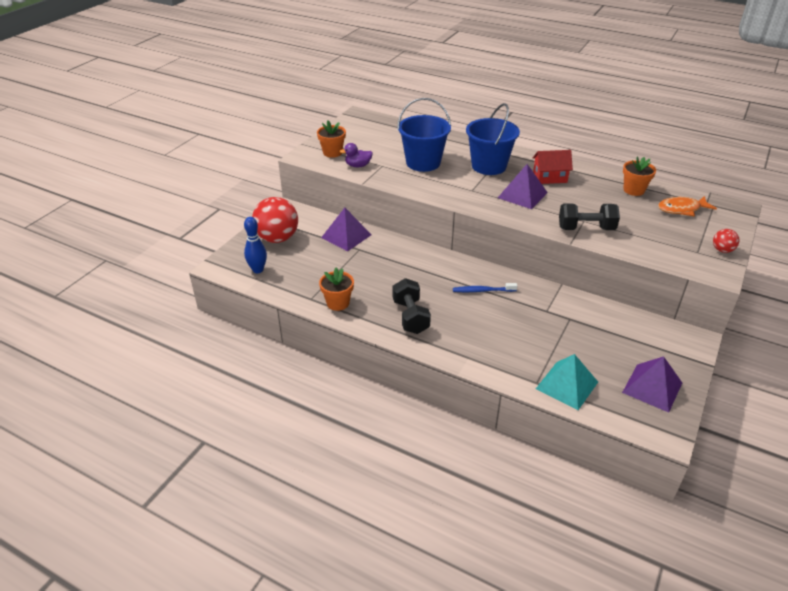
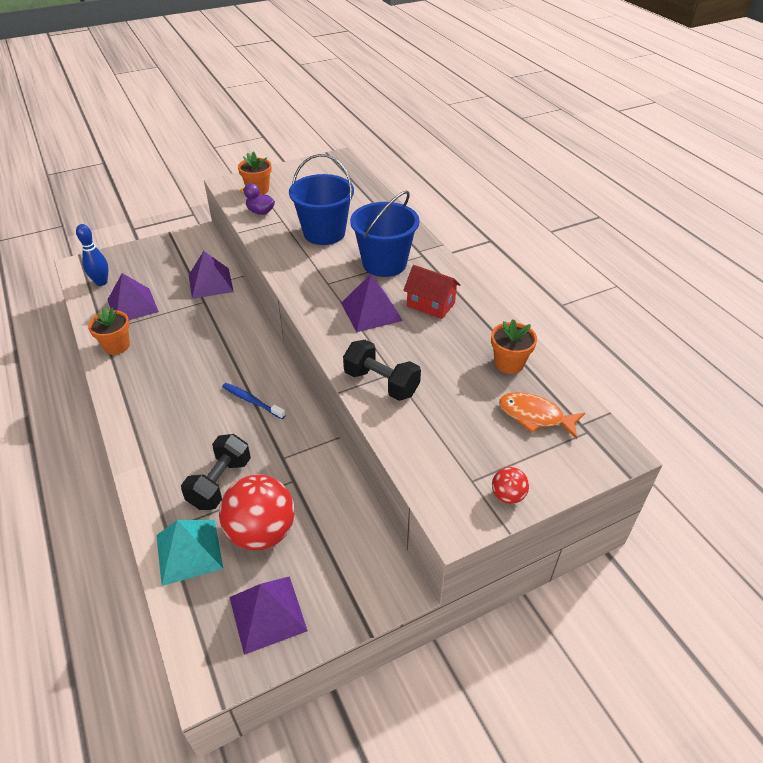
camera: 35 degrees right, 5 degrees up
(277, 238) = (154, 259): red ball -> red ball (261, 532)
(308, 274) = (132, 305): none -> purple pyramid
(410, 317) = (154, 392): black dumbbell -> black dumbbell (220, 483)

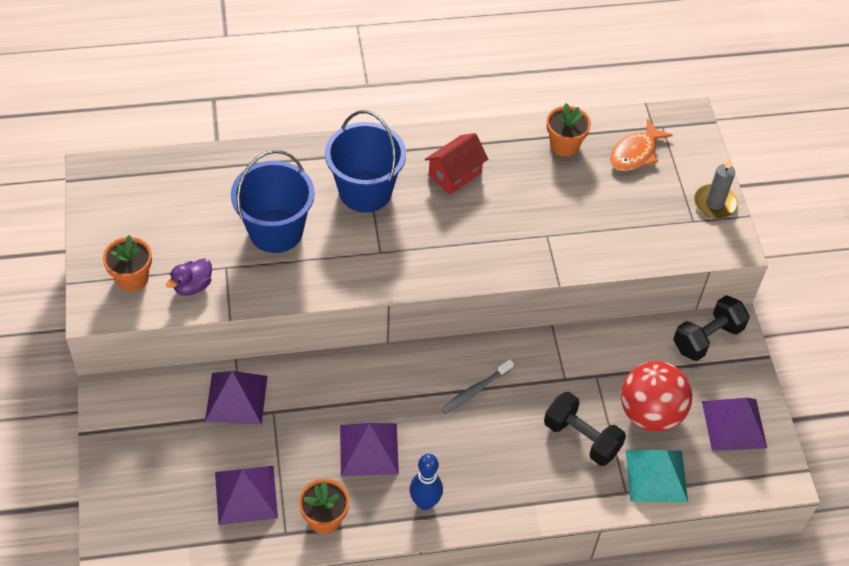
camera: 75 degrees left, 10 degrees up
(101, 282) = (173, 530): blue bowling pin -> blue bowling pin (425, 502)
(252, 401) = (475, 390): blue toothbrush -> grey toothbrush
(371, 311) = (447, 226): purple pyramid -> purple pyramid (369, 449)
(381, 383) = (558, 248): black dumbbell -> black dumbbell (707, 338)
(507, 496) = (714, 203): red ball -> grey candle

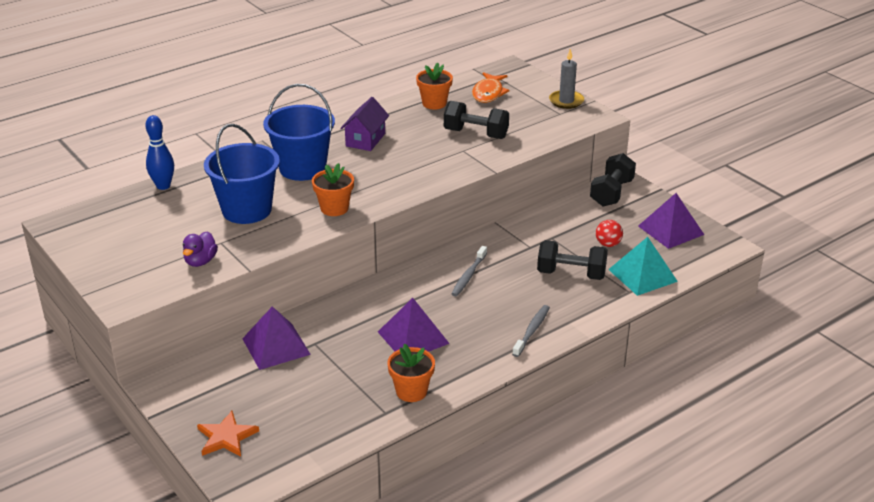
camera: 25 degrees left, 20 degrees down
(131, 491) = (226, 437): none -> orange star
(132, 278) = (142, 273): orange flower pot -> orange flower pot (334, 208)
(246, 494) = (332, 401): purple pyramid -> none
(425, 502) = (484, 352): blue bowling pin -> blue bowling pin (163, 186)
(455, 174) = (365, 140): red house -> purple house
(489, 497) = (532, 331): none -> grey toothbrush
(577, 215) = (476, 134): none -> black dumbbell
(650, 413) = (608, 244): red ball -> red ball, size x0.46

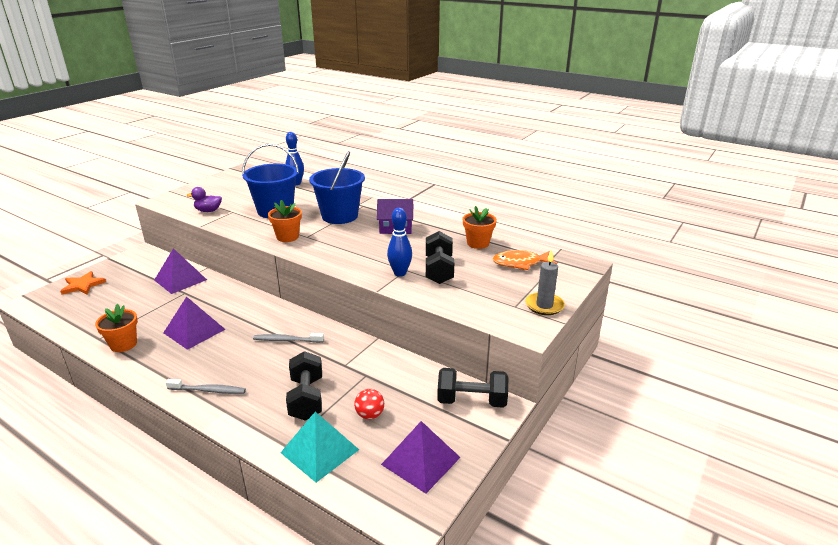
camera: 70 degrees right, 5 degrees down
(468, 154) = (400, 273): none -> blue bowling pin

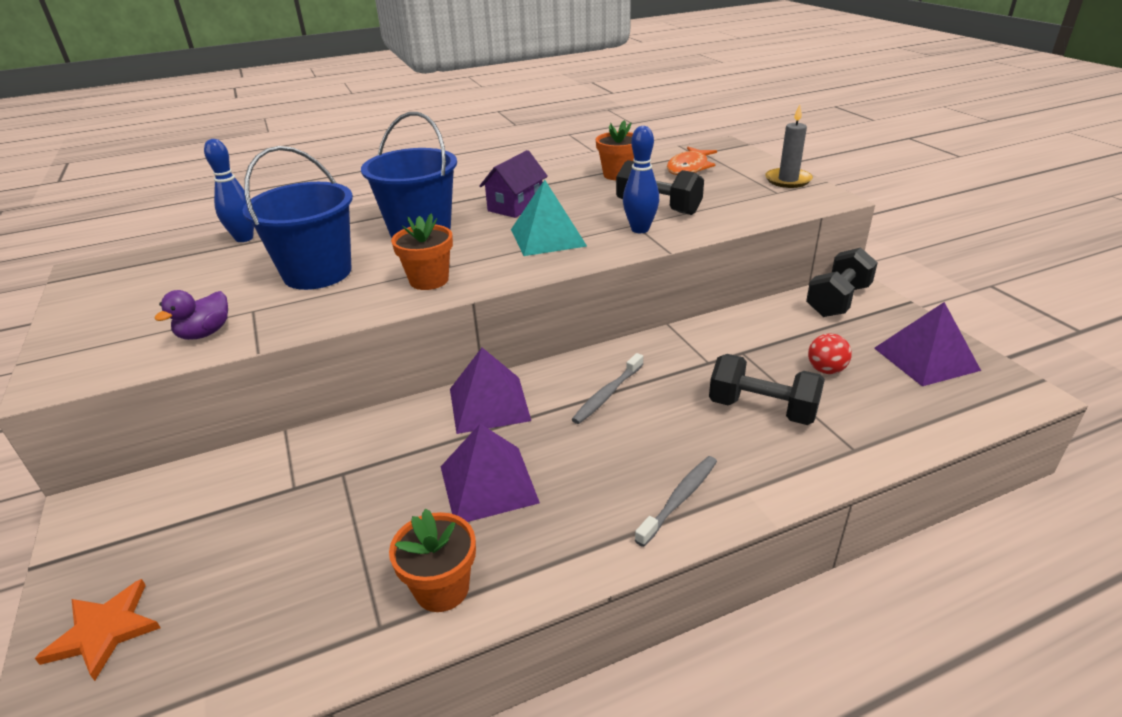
camera: 55 degrees left, 5 degrees up
(180, 279) = (286, 470): purple pyramid -> purple pyramid (489, 404)
(319, 451) = (878, 424): turquoise pyramid -> turquoise pyramid (547, 237)

